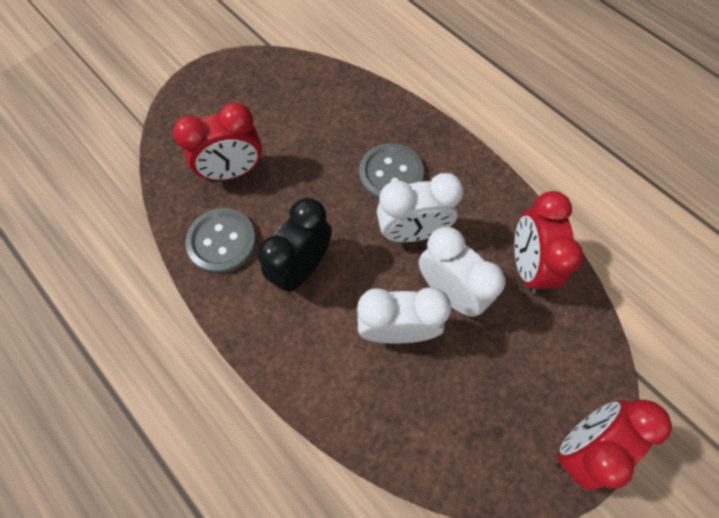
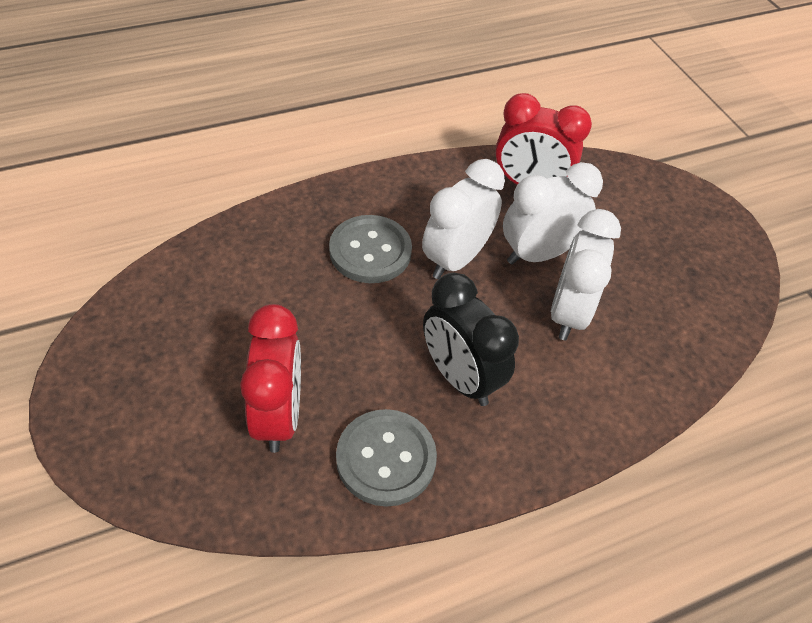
camera: 75 degrees left, 15 degrees down
(412, 232) = (456, 259): white clock -> white clock turned 150 degrees counterclockwise
(580, 444) = (713, 219): red clock -> none

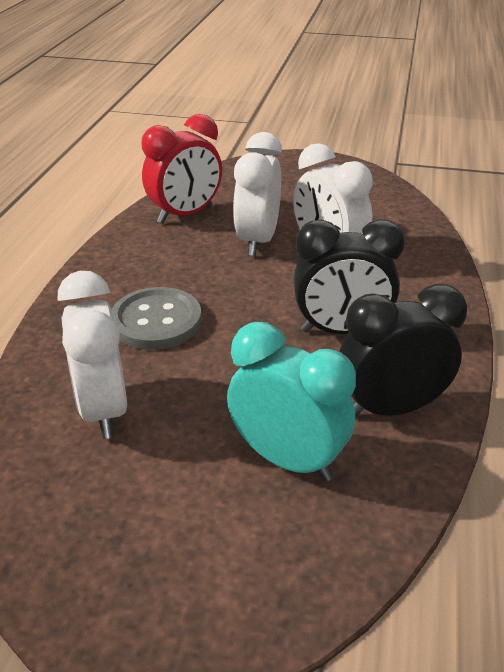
camera: 50 degrees left, 15 degrees down
(278, 415) = (287, 459): red clock -> turquoise clock
(386, 459) = (391, 408): grey button -> black clock
(456, 259) = (218, 280): white clock -> white clock (103, 409)

